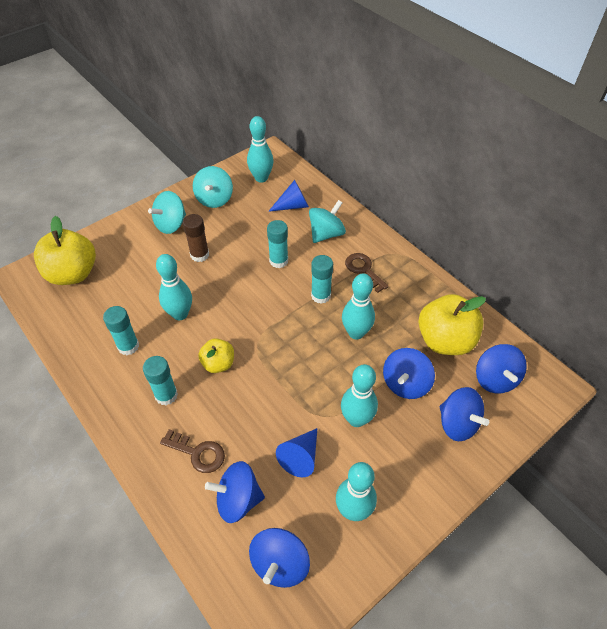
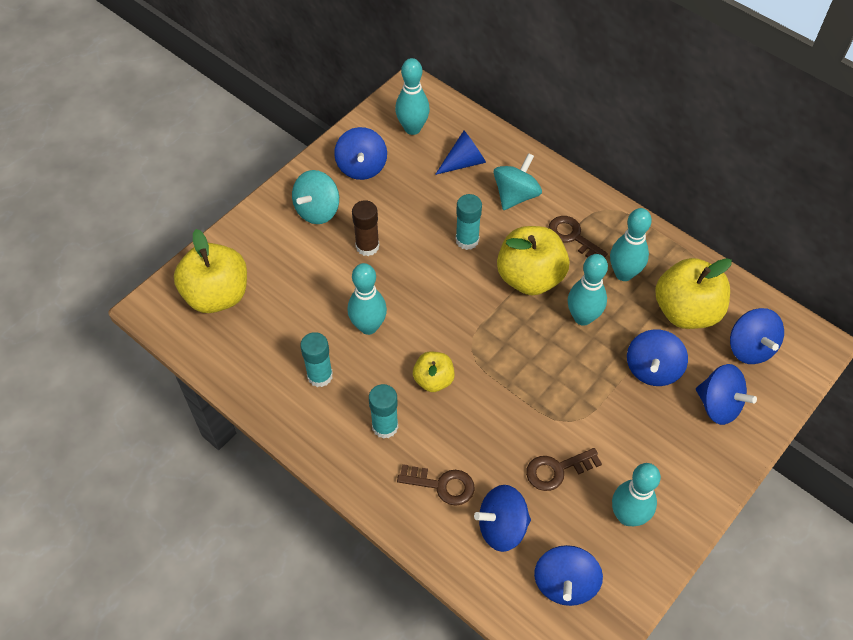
camera: 10 degrees left, 5 degrees up
(214, 199) = (362, 167): turquoise spinning top -> blue spinning top
(300, 457) = (557, 470): blue cone -> brown key
(321, 295) = (530, 277): turquoise glue stick -> yellow apple
(356, 419) = (607, 418): turquoise bowling pin -> turquoise bowling pin (624, 273)

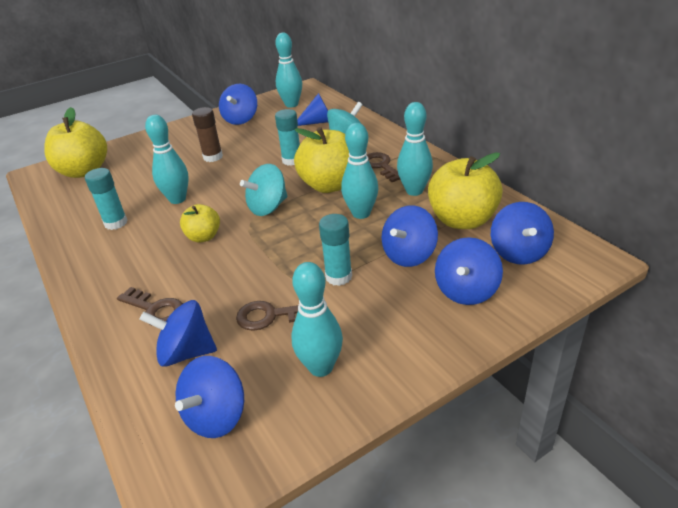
camera: 20 degrees right, 20 degrees down
(317, 210) = (192, 137): turquoise spinning top -> turquoise spinning top (268, 207)
(385, 426) = (139, 261): turquoise glue stick -> turquoise glue stick (338, 276)
(718, 405) = (466, 291): blue spinning top -> blue spinning top turned 60 degrees clockwise

